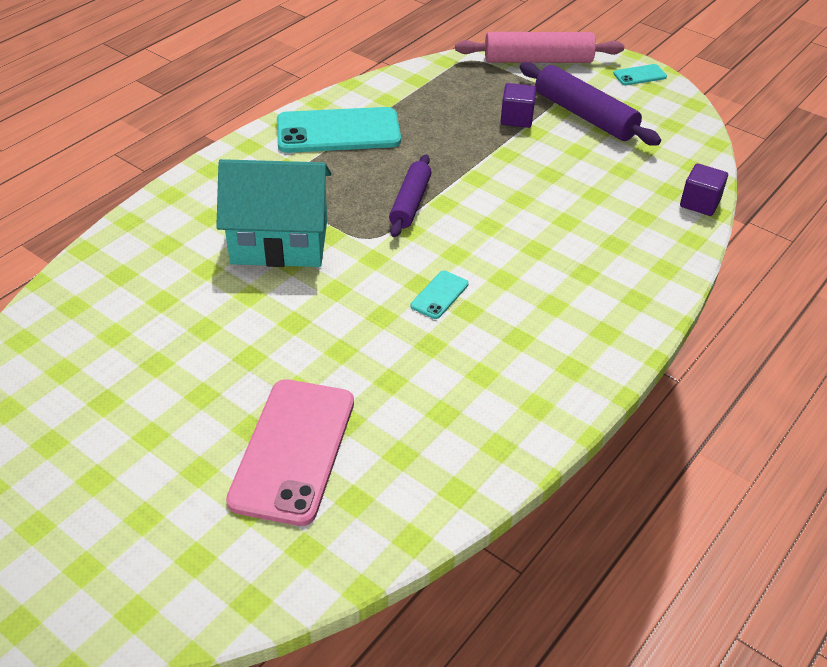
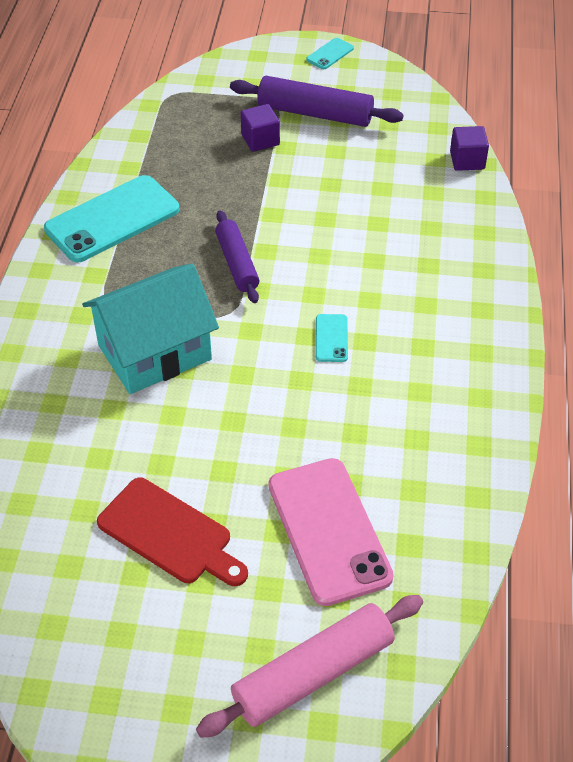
camera: 30 degrees left, 5 degrees up
(160, 385) = (169, 534): none -> red cutting board
(538, 60) = (232, 72): pink rolling pin -> pink rolling pin (313, 673)

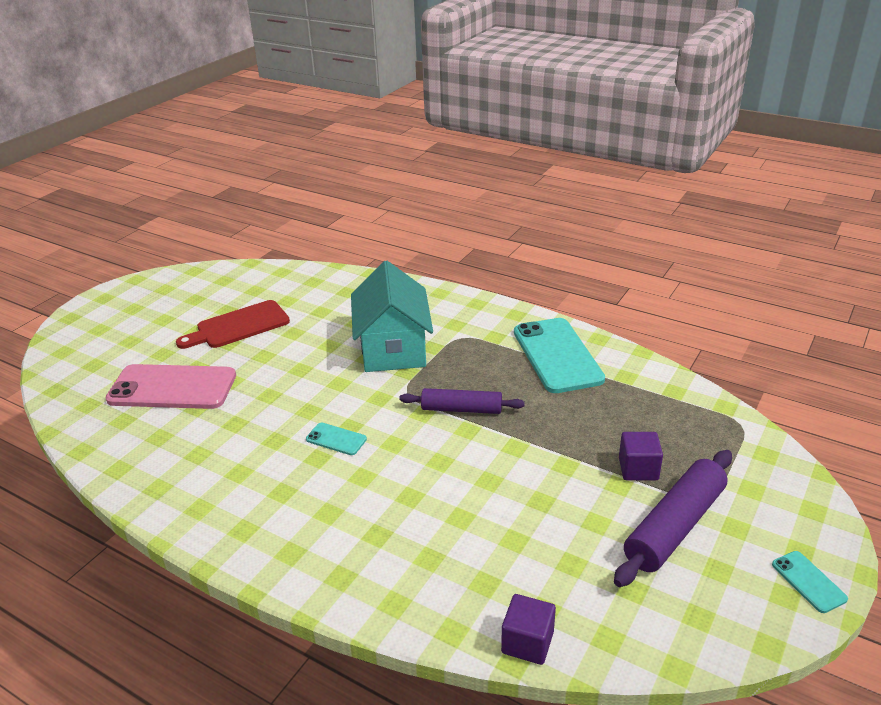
camera: 115 degrees right, 15 degrees down
(313, 673) = (93, 356): pink rolling pin -> none

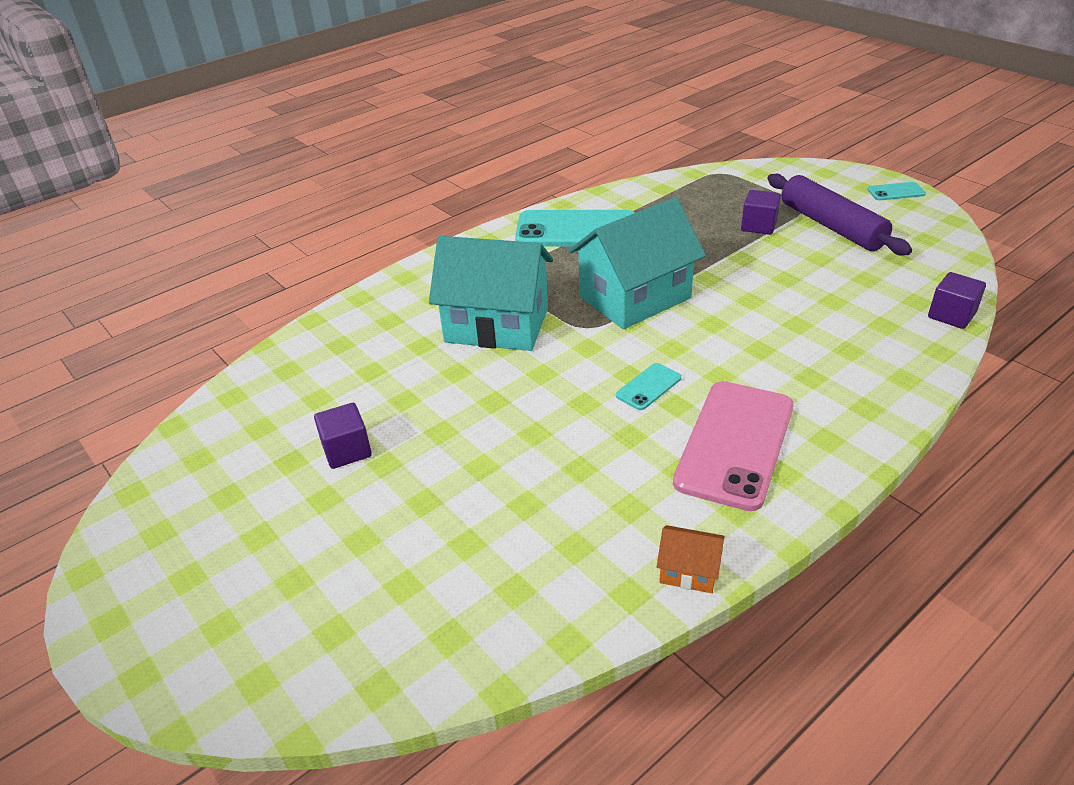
camera: 70 degrees left, 5 degrees up
(138, 492) = (688, 571): none -> orange house
(172, 388) = (462, 529): pink phone -> pink phone (735, 444)
(238, 326) = (347, 450): red cutting board -> purple cube
(461, 409) = (635, 297): purple rolling pin -> turquoise house

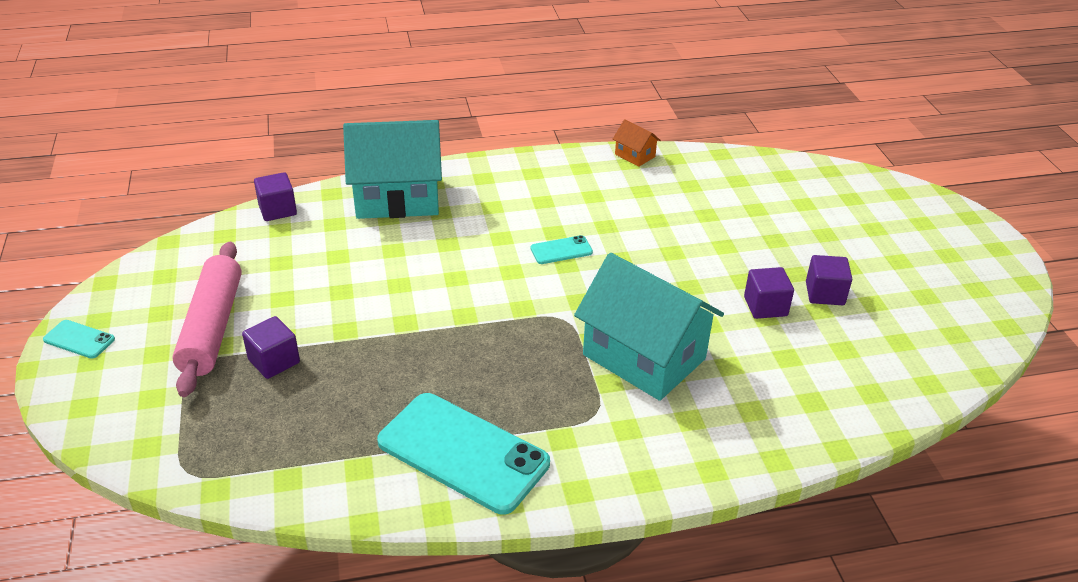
camera: 155 degrees left, 0 degrees up
(407, 411) = (765, 306): none -> purple cube
(635, 297) = (492, 331): turquoise house -> turquoise house (397, 197)
(735, 444) = (542, 196): pink phone -> none
(831, 226) = (212, 327): purple rolling pin -> pink rolling pin

